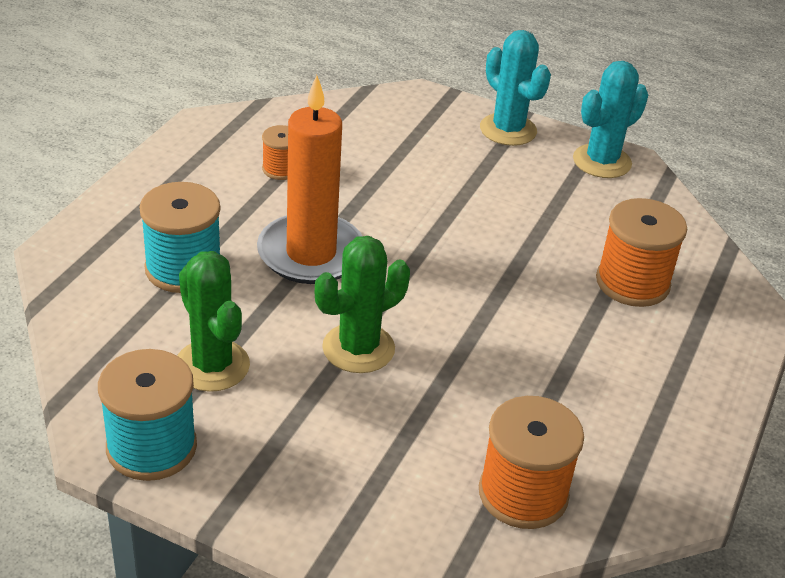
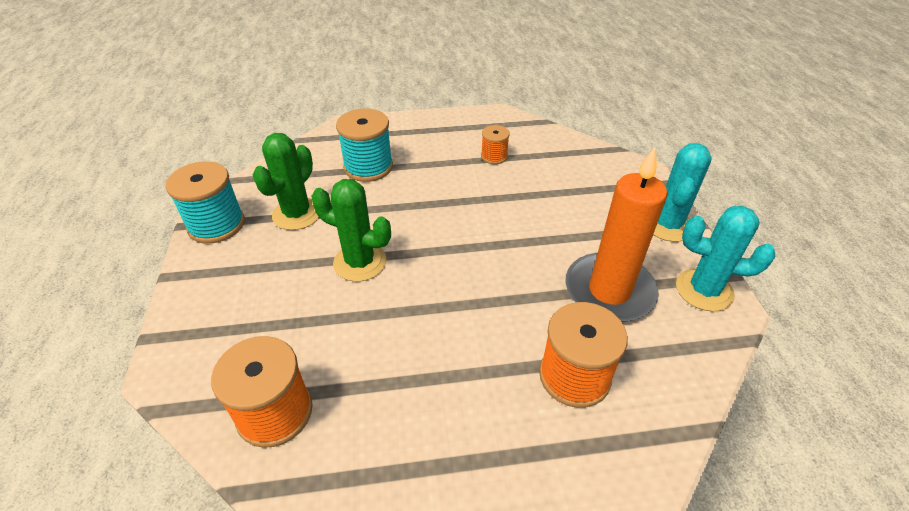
camera: 60 degrees right, 5 degrees up
(311, 253) = (429, 203): orange candle -> orange candle (609, 291)

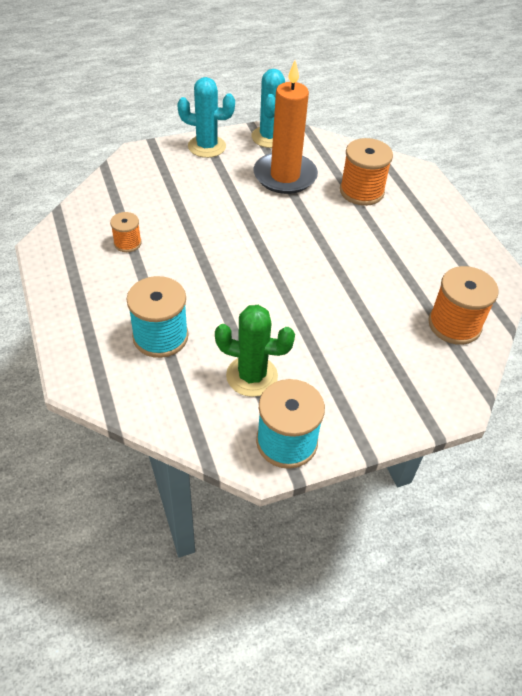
camera: 105 degrees left, 5 degrees up
(360, 262) = (302, 312): green cactus -> none

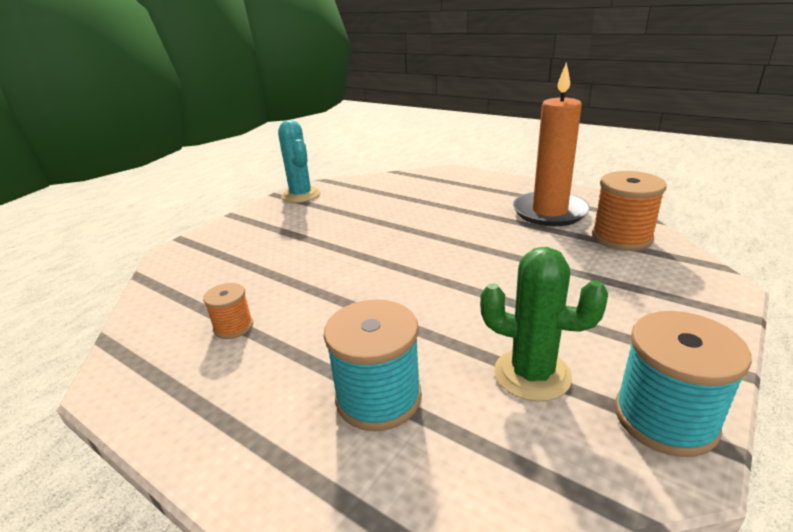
camera: 30 degrees left, 20 degrees down
(207, 146) = (246, 221): turquoise cactus -> none
(252, 376) = (532, 374): green cactus -> green cactus turned 45 degrees clockwise
(285, 176) = (346, 211): orange candle -> orange candle (549, 212)
(361, 191) = (423, 195): orange spool -> none

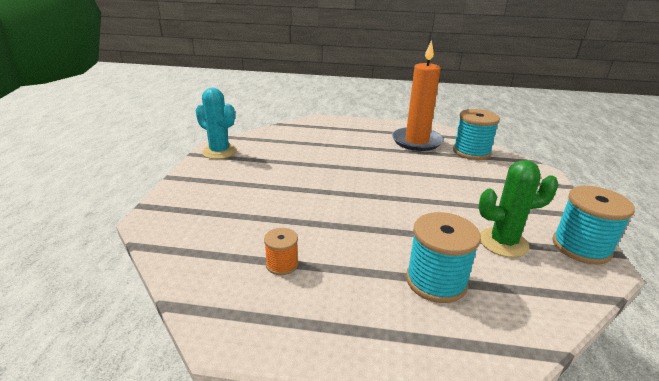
camera: 30 degrees left, 0 degrees up
(621, 237) = (471, 152): orange spool -> turquoise spool

